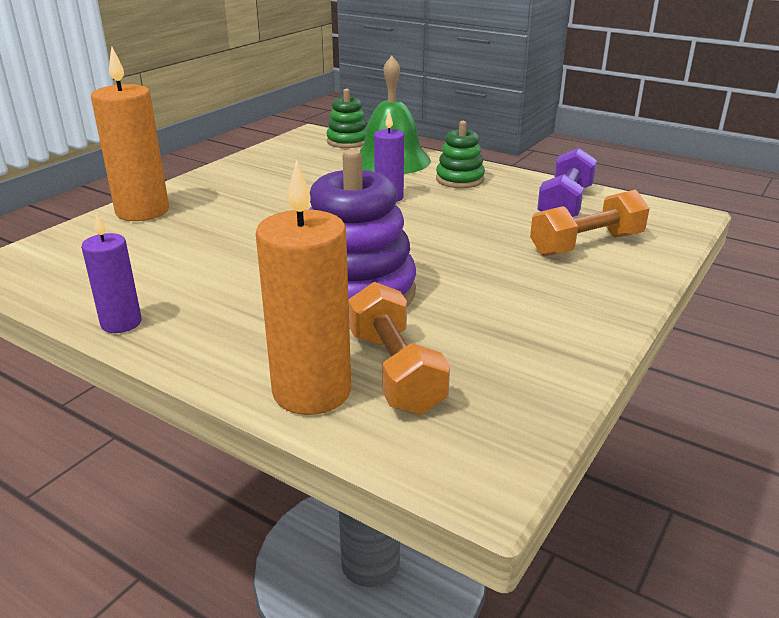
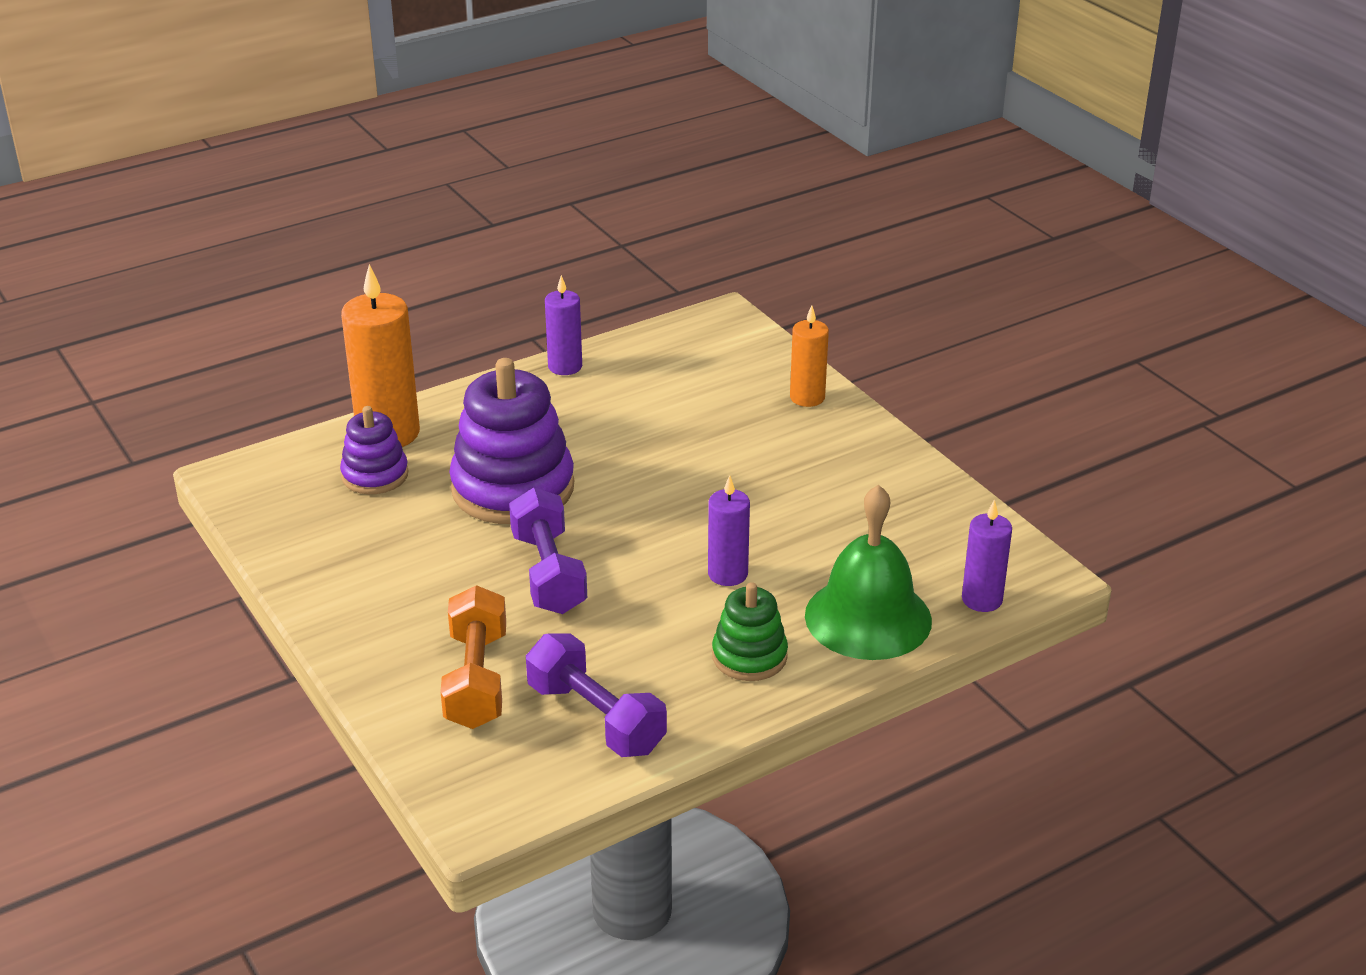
camera: 115 degrees right, 5 degrees up
(142, 211) = (807, 397): orange candle -> orange candle, size x0.57
(348, 141) = (982, 599): green stacking toy -> purple candle
(395, 371) = (375, 475): orange dumbbell -> purple stacking toy
(450, 250) = (548, 573): none -> purple dumbbell

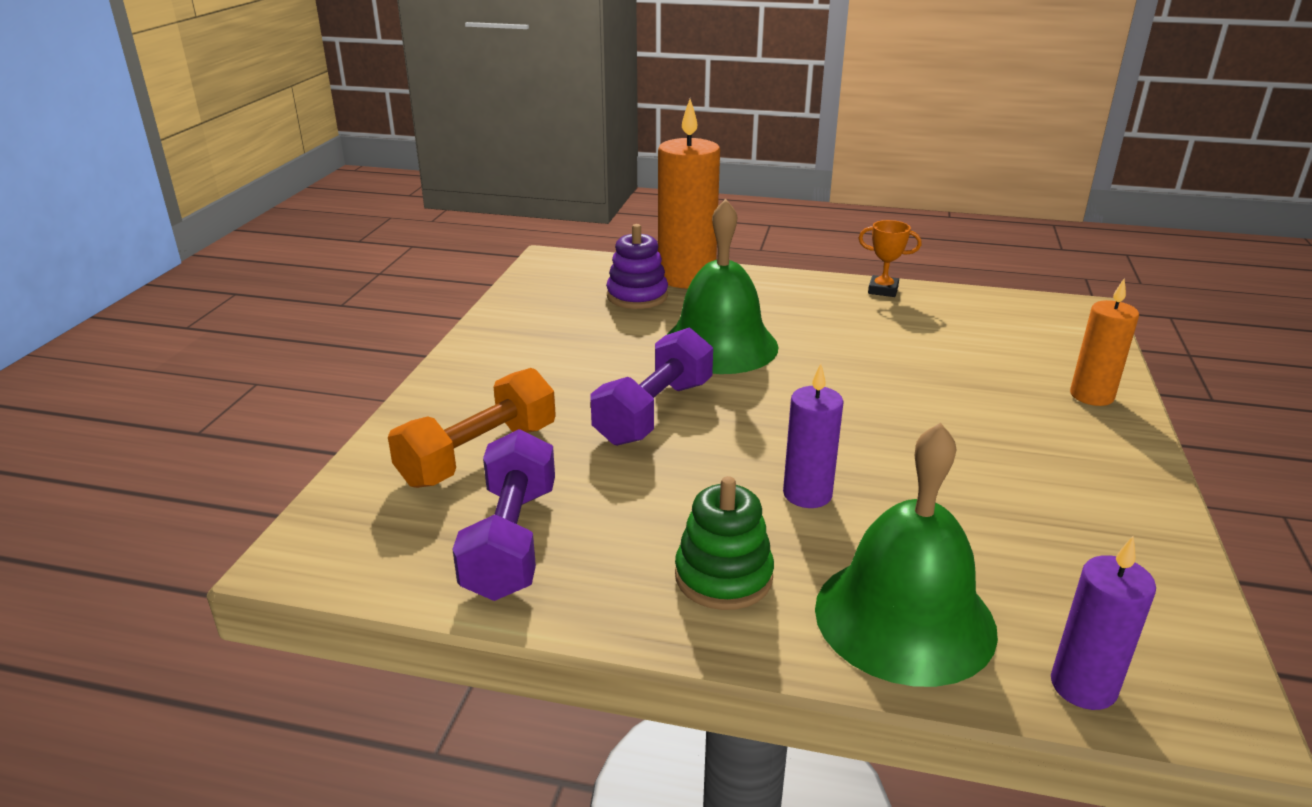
camera: 45 degrees right, 5 degrees down
(513, 488) = (719, 345): purple stacking toy -> green bell
(565, 366) = (883, 290): purple candle -> orange trophy

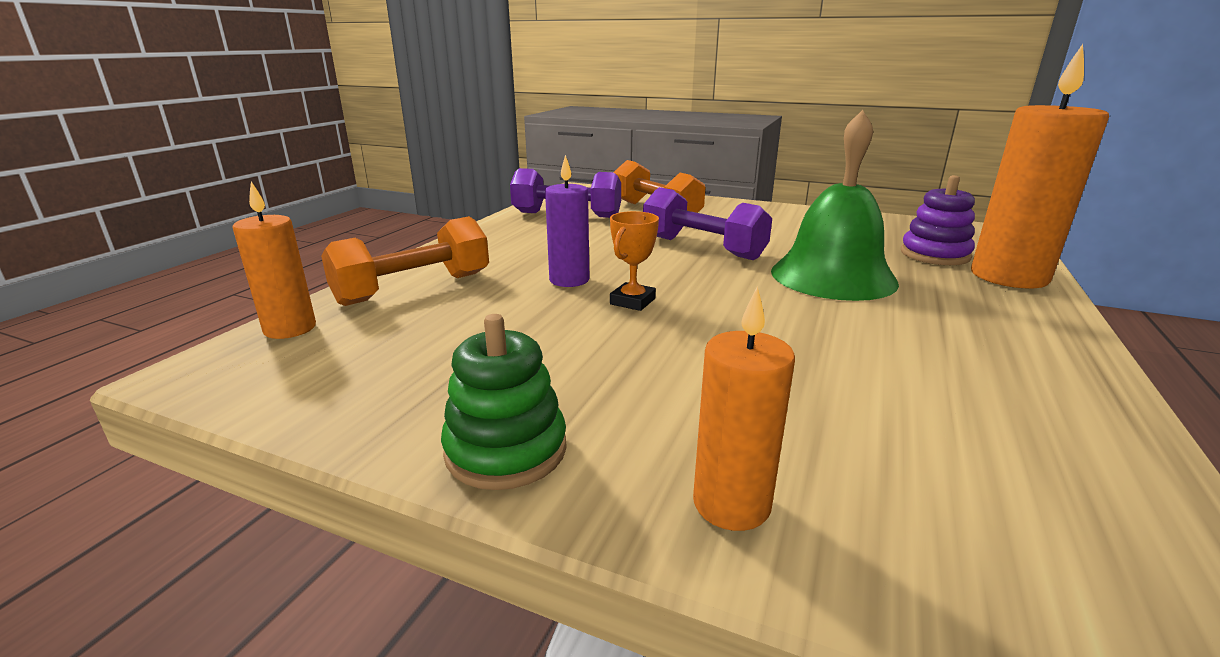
camera: 100 degrees right, 5 degrees down
(723, 577) = (498, 250): green stacking toy -> green stacking toy (506, 450)
(883, 290) = (1092, 394): orange trophy -> orange trophy (632, 301)
(904, 618) = (414, 288): green bell -> orange dumbbell
(1083, 686) = (290, 329): purple candle -> orange candle

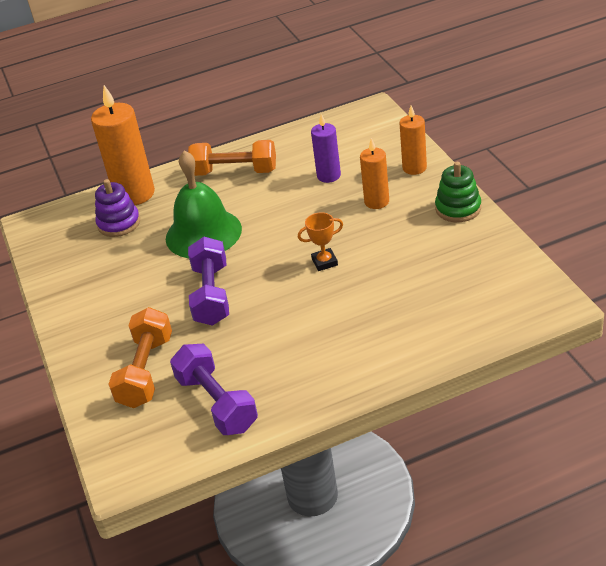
camera: 130 degrees left, 15 degrees up
(290, 329) = (505, 321): orange candle -> orange candle (376, 202)
(414, 288) = (420, 333): orange dumbbell -> orange dumbbell (235, 172)
(569, 280) = (330, 298): purple candle -> purple candle (328, 176)

